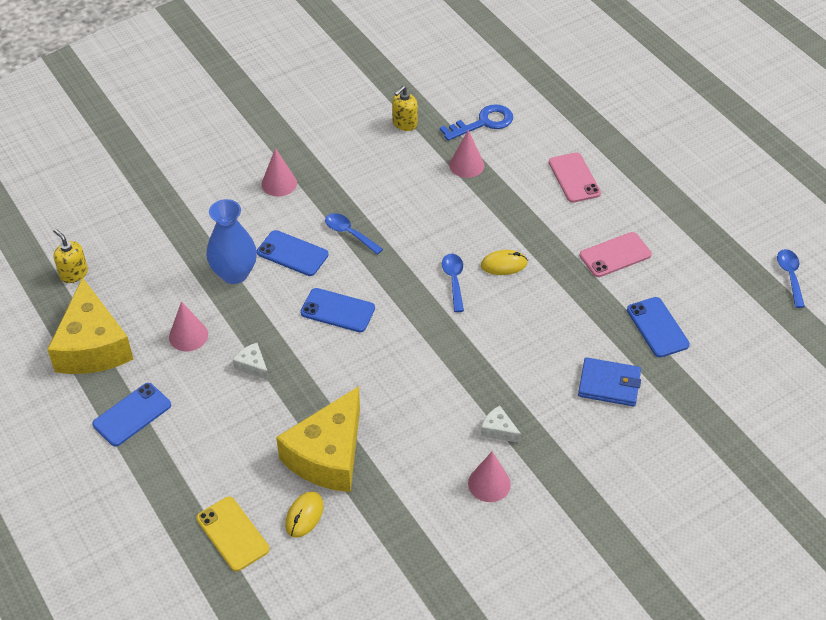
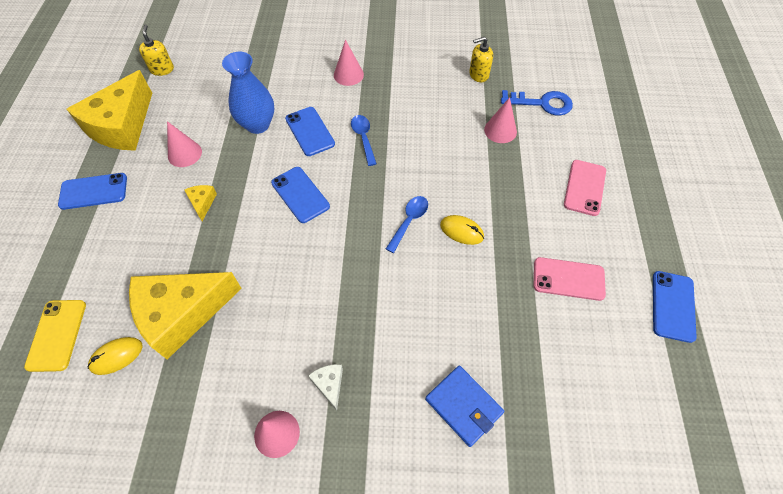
camera: 35 degrees right, 10 degrees up
(253, 366) = (202, 203): white cheese -> yellow cheese
(657, 327) = (555, 376): blue phone -> blue phone (673, 306)
(790, 276) = (739, 407): blue spoon -> none

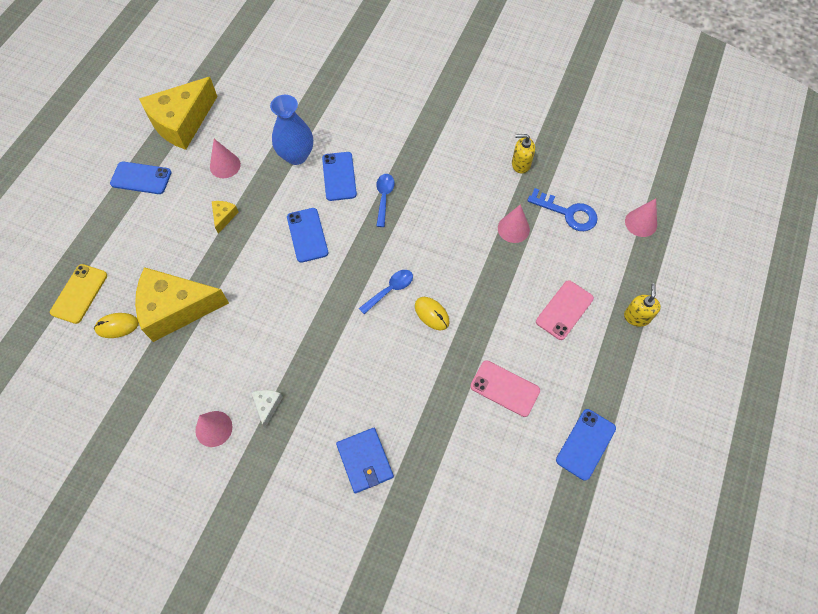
camera: 20 degrees right, 5 degrees up
(162, 69) = (233, 74): yellow soap dispenser -> yellow soap dispenser (636, 317)
(348, 74) = (397, 128): pink cone -> pink cone (641, 223)

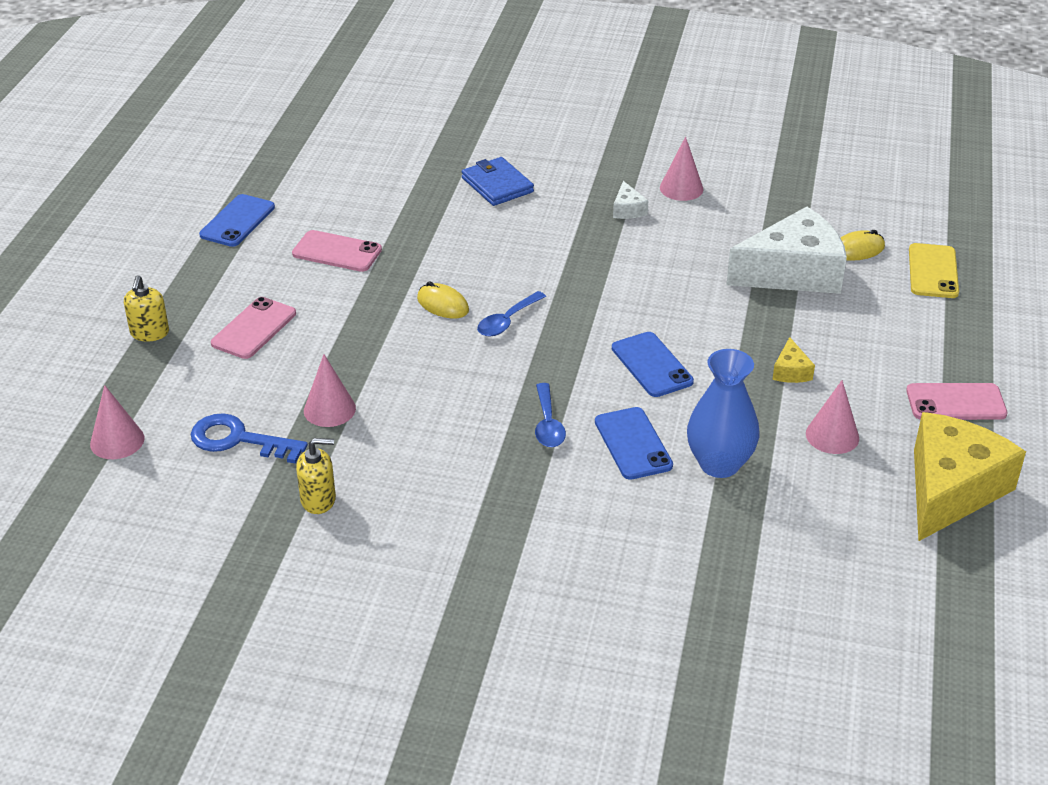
camera: 170 degrees right, 25 degrees down
(141, 178) = (956, 402): blue phone -> pink phone
(176, 309) = (793, 272): yellow cheese -> white cheese

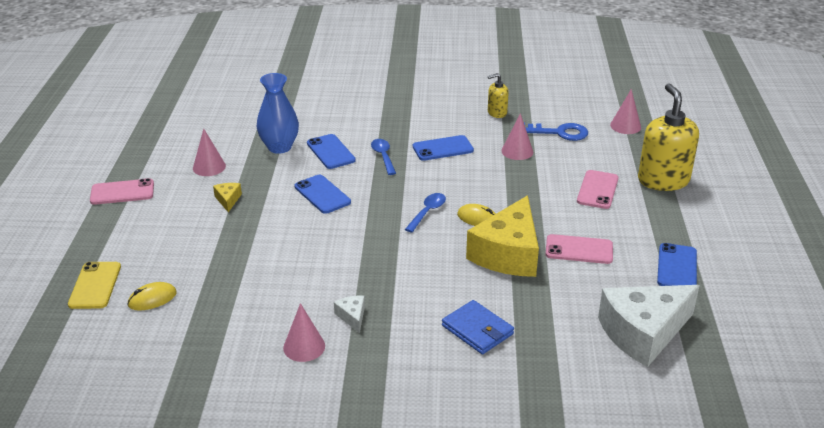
camera: 170 degrees right, 5 degrees down
(149, 333) = (663, 180): yellow soap dispenser -> yellow soap dispenser, size x1.99
(446, 429) = (443, 148): none -> blue phone
(793, 272) = (212, 272): white cheese -> white cheese (643, 333)
(950, 489) = (147, 148): yellow cheese -> yellow cheese (508, 253)

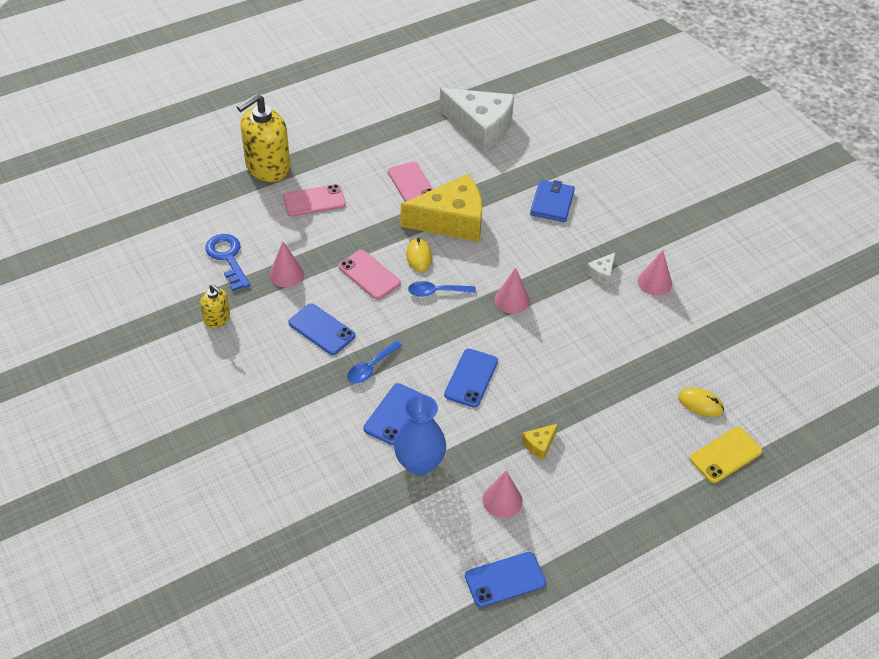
camera: 125 degrees left, 15 degrees up
(122, 192) = (603, 543): pink phone -> pink phone (369, 275)
(625, 126) = (181, 217): pink cone -> pink cone (512, 300)
(677, 267) = (390, 130): blue phone -> blue phone (505, 579)

